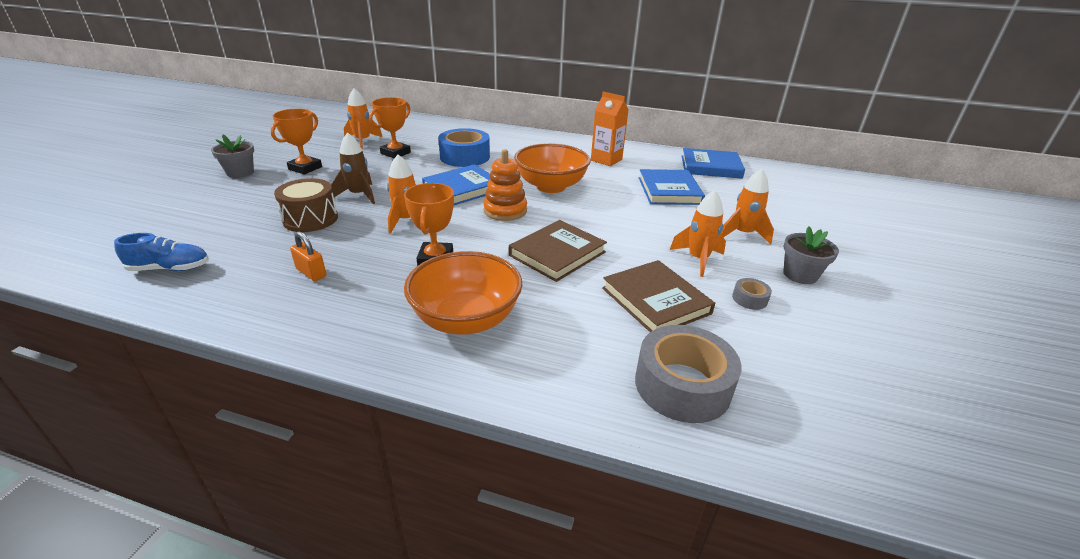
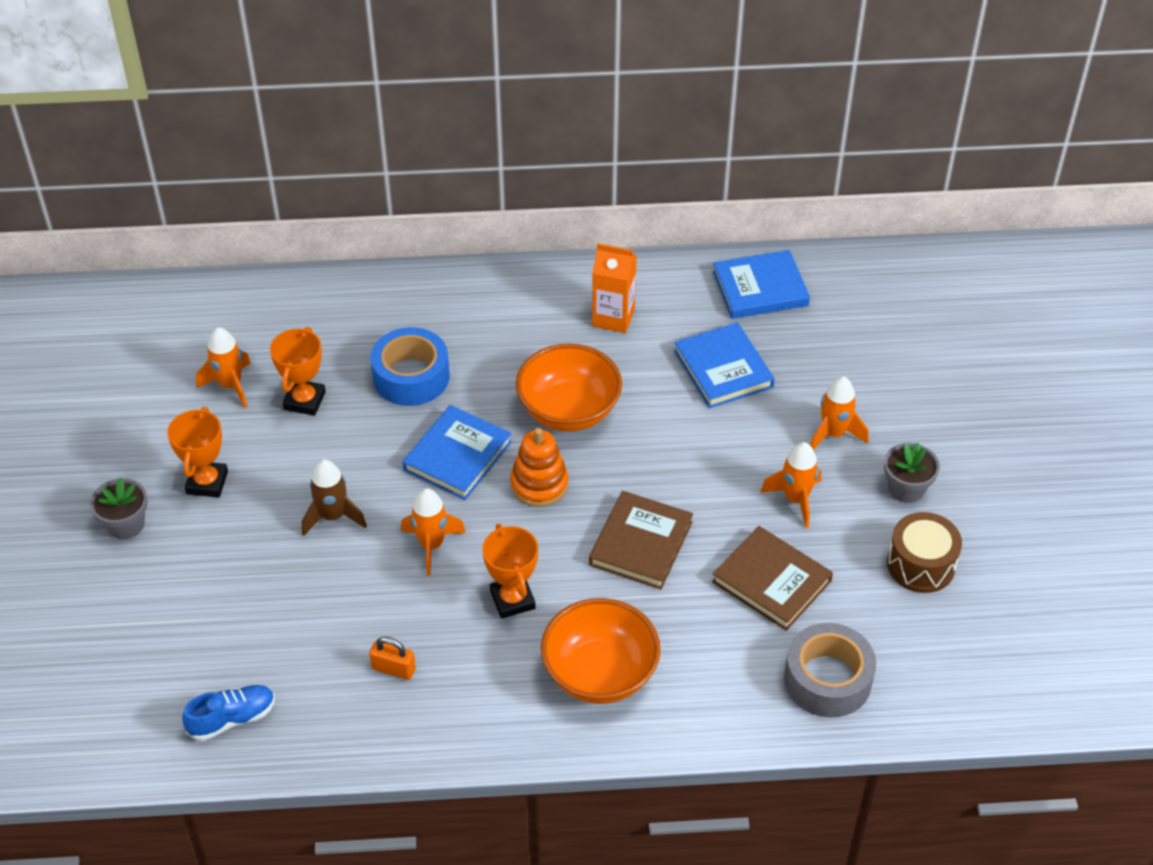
camera: 20 degrees left, 15 degrees up
(310, 219) = (312, 584): brown drum -> brown drum (921, 565)
(749, 299) = (862, 546): grey tape -> none

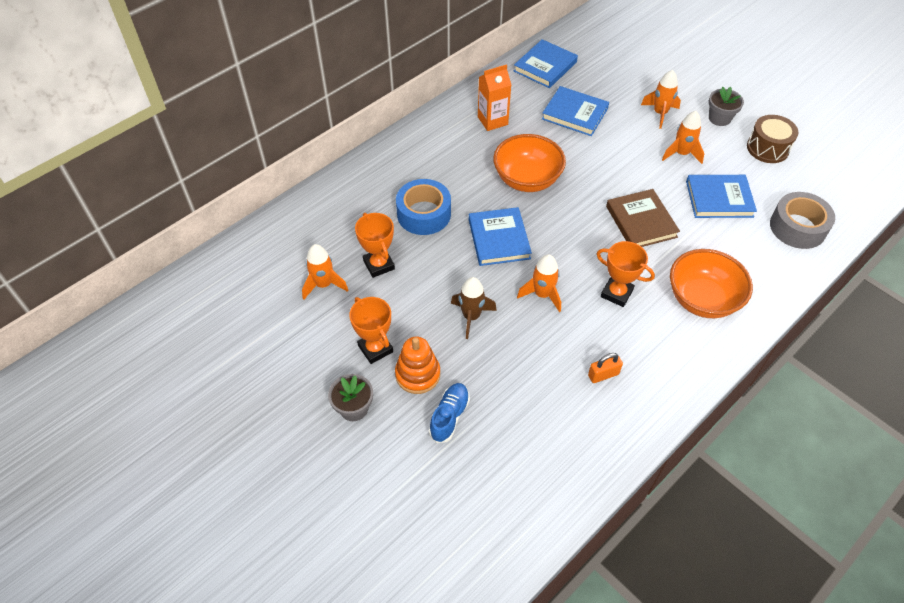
camera: 40 degrees left, 5 degrees up
(232, 719) = (552, 472): blue shoe -> blue shoe (449, 416)
(539, 484) = (557, 225): orange stacking toy -> orange stacking toy (417, 374)
(771, 581) = (719, 199): brown book -> blue book

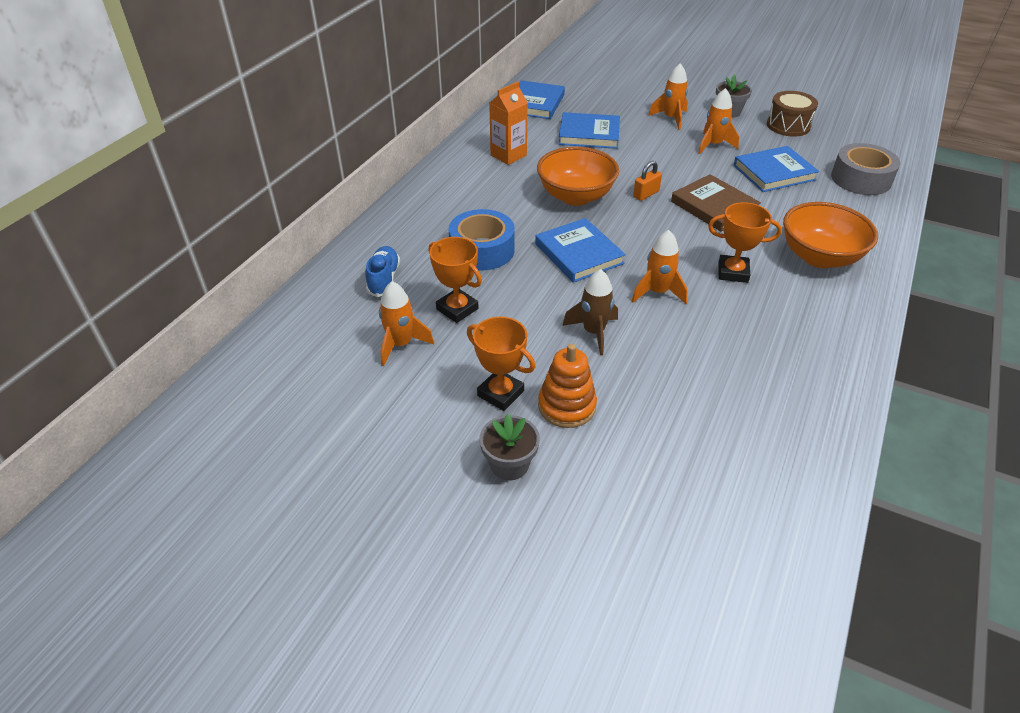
camera: 20 degrees left, 10 degrees down
(449, 416) = (630, 439): blue shoe -> blue shoe (384, 279)
(603, 374) = (770, 349): orange padlock -> orange padlock (646, 194)

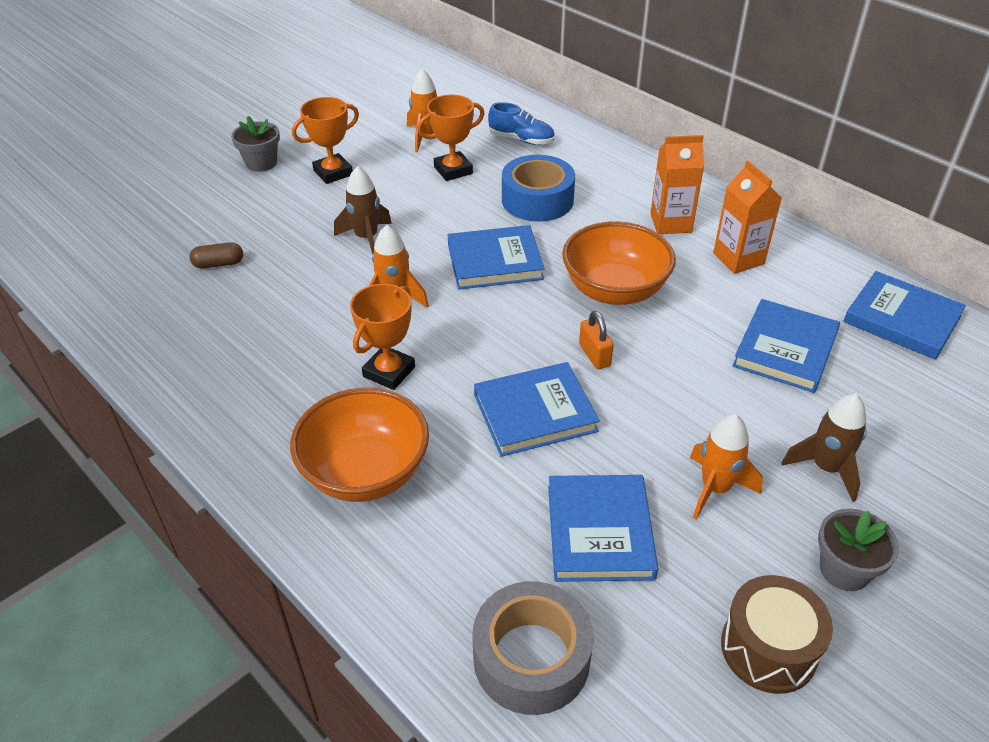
camera: 110 degrees right, 0 degrees up
(481, 185) = (670, 223): none -> orange carton
(566, 406) = (292, 201): orange stacking toy -> none
(671, 118) = (826, 468): orange rocket -> brown rocket
(695, 419) = (219, 264): none -> brown capsule
(714, 206) = (535, 413): brown book -> blue book

